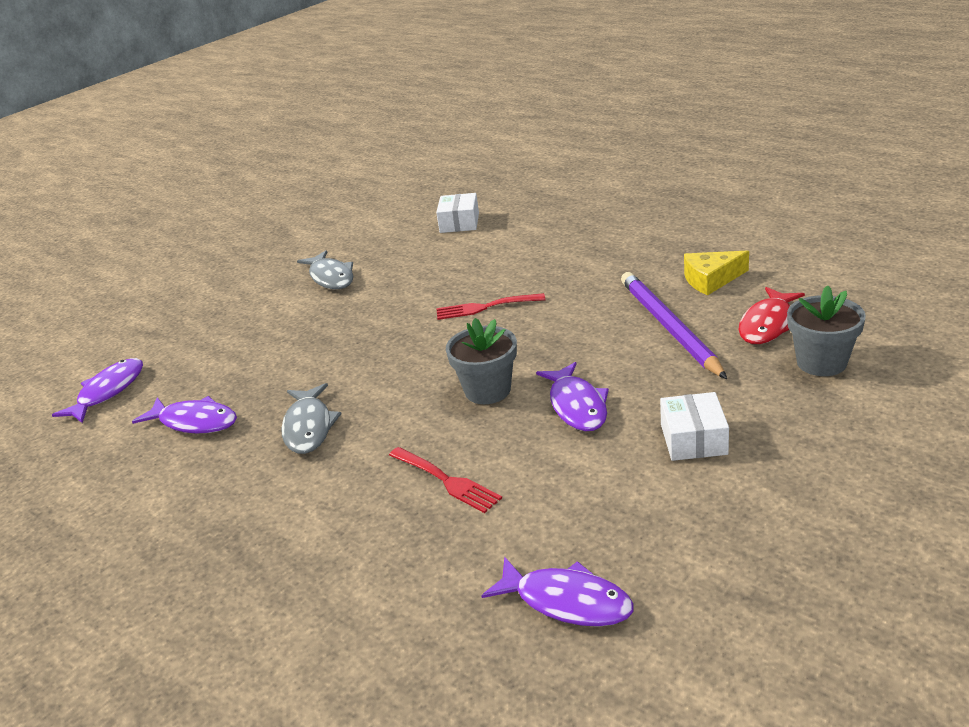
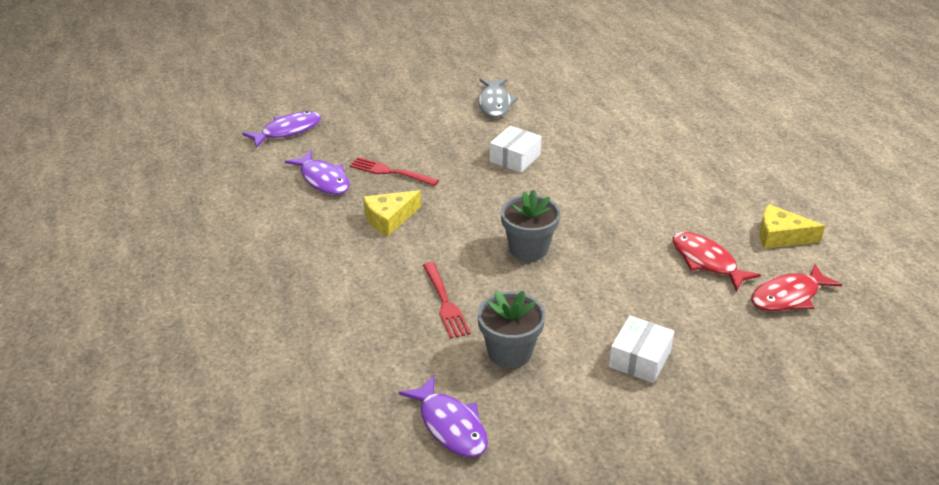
camera: 25 degrees right, 5 degrees up
(309, 427) = (389, 219): grey fish -> yellow cheese
(459, 223) = (627, 96): white box -> white box (515, 158)
(485, 307) = (584, 180): red fork -> red fork (390, 172)
(577, 406) = (580, 292): purple fish -> none
(668, 327) = (706, 261): purple pencil -> red fish
(821, 362) = (799, 348): grey flower pot -> grey flower pot (509, 352)

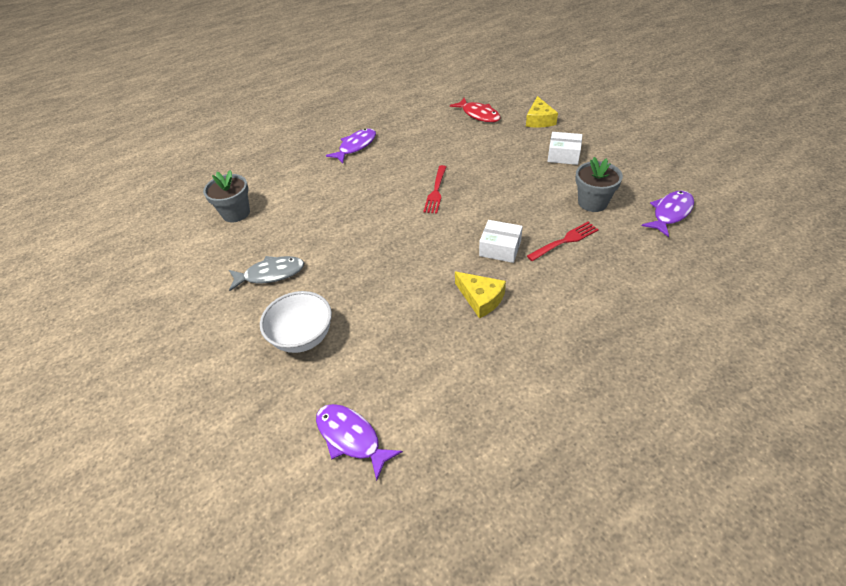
camera: 100 degrees left, 10 degrees up
(323, 180) = (439, 367): purple fish -> purple fish (356, 146)
(390, 172) = (409, 319): red fork -> red fork (436, 191)
(403, 116) = (303, 337): none -> white bowl
(515, 158) = (364, 243): white box -> white box (500, 248)
(528, 249) = (483, 214): grey flower pot -> grey flower pot (236, 213)
(706, 261) = (460, 142): red fish -> none
(780, 236) = (422, 120): yellow cheese -> yellow cheese (539, 120)

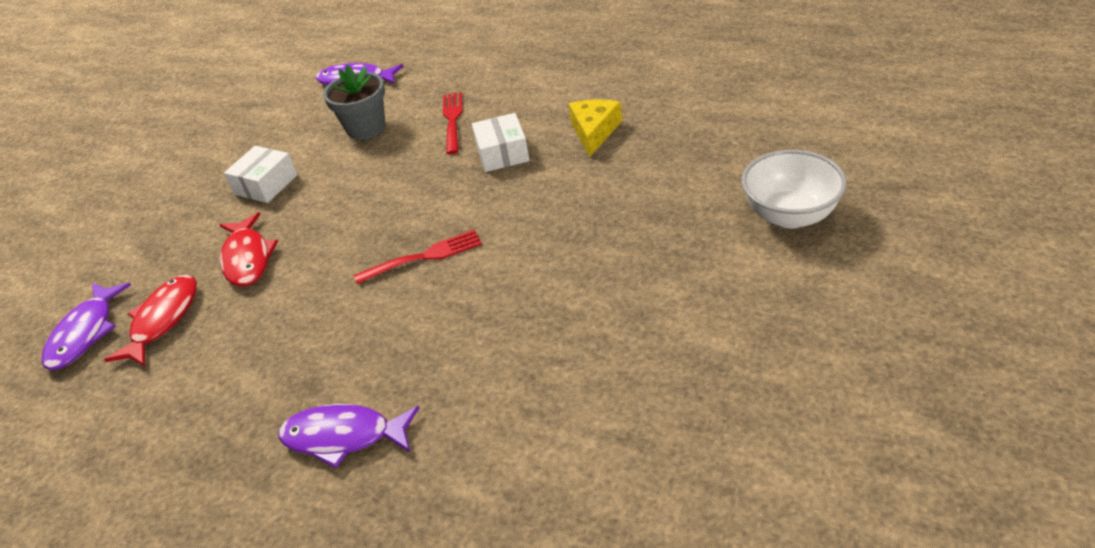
camera: 120 degrees left, 5 degrees down
(236, 213) = (670, 479): grey flower pot -> none
(271, 274) = (741, 315): grey fish -> none
(351, 438) = (839, 120): purple fish -> purple fish (85, 333)
(499, 141) = (247, 258): none -> red fish
(539, 120) = (165, 244): yellow cheese -> none
(563, 155) = (266, 185): white box -> white box turned 45 degrees clockwise
(565, 241) = (452, 120): red fork -> red fork turned 60 degrees clockwise

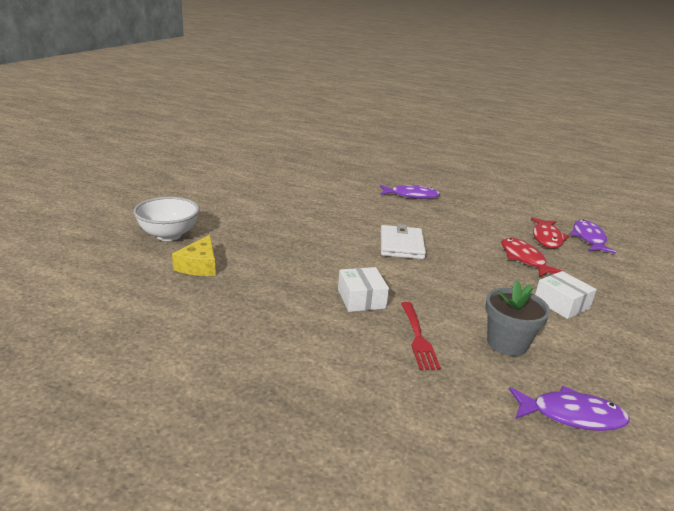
camera: 170 degrees right, 15 degrees down
(266, 185) = (561, 304): white box -> white box turned 60 degrees counterclockwise
(424, 257) = (401, 245): red fork -> white wallet
(594, 131) = (280, 305): yellow cheese -> yellow cheese (199, 265)

